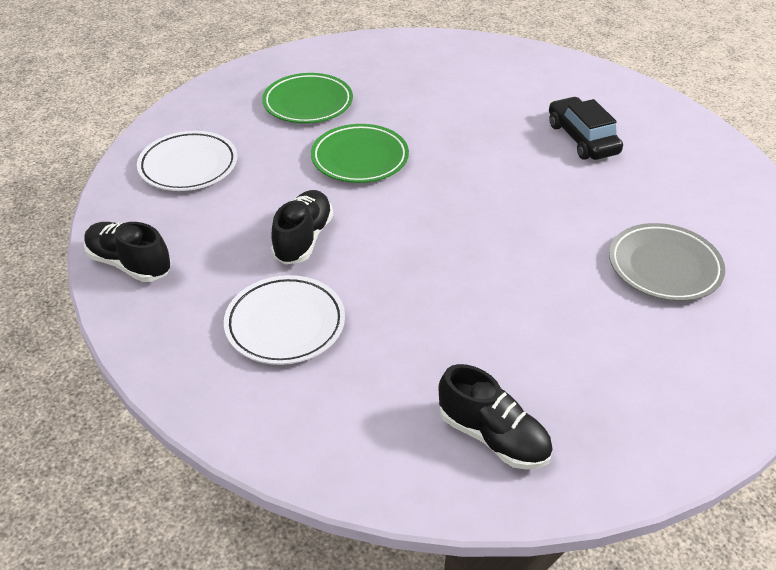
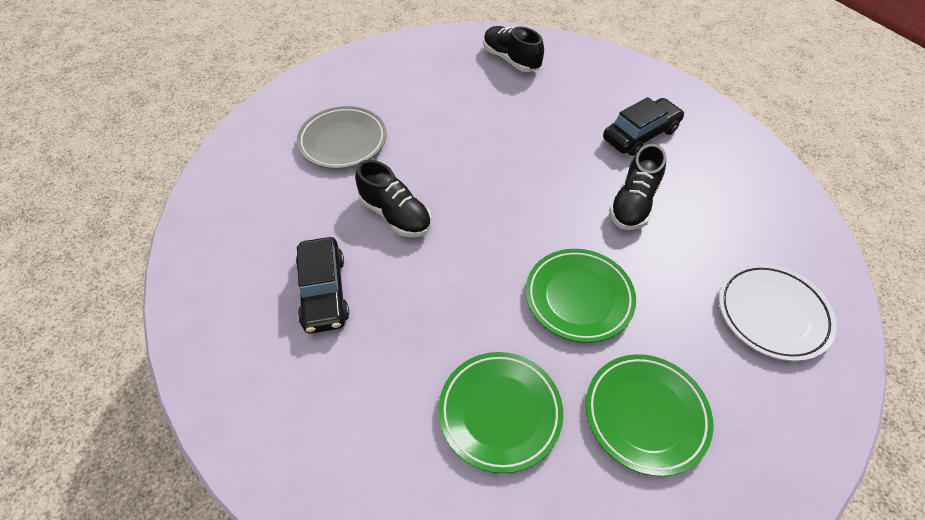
camera: 170 degrees left, 10 degrees up
(130, 264) = (782, 199): black shoe -> black shoe (395, 215)
(285, 324) = (640, 134): white plate -> black car
(413, 94) = (500, 412): none -> green plate

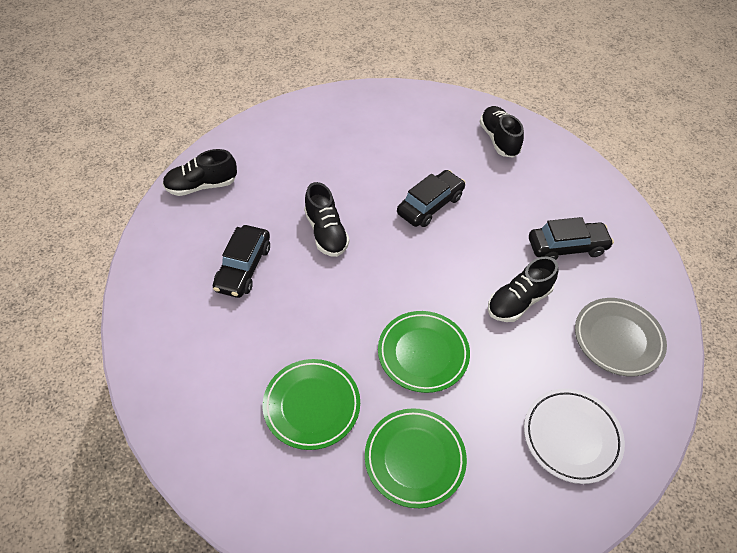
camera: 25 degrees right, 0 degrees up
(217, 220) = (202, 186): none -> black shoe
(343, 141) = (322, 159): grey plate -> grey plate (618, 339)
(486, 145) = (430, 205): none -> black car

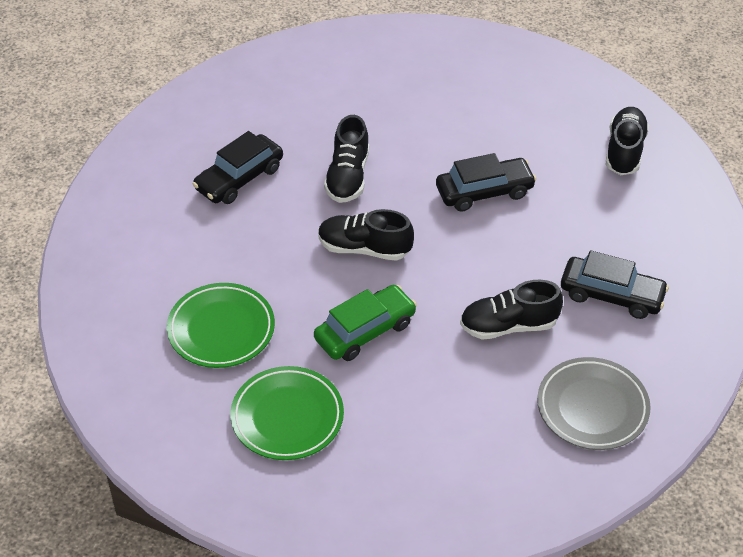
camera: 30 degrees right, 5 degrees down
(202, 186) = (249, 82): black shoe -> black shoe (364, 248)
(423, 353) = (365, 331): green plate -> green car
(571, 437) = (462, 470): white plate -> none

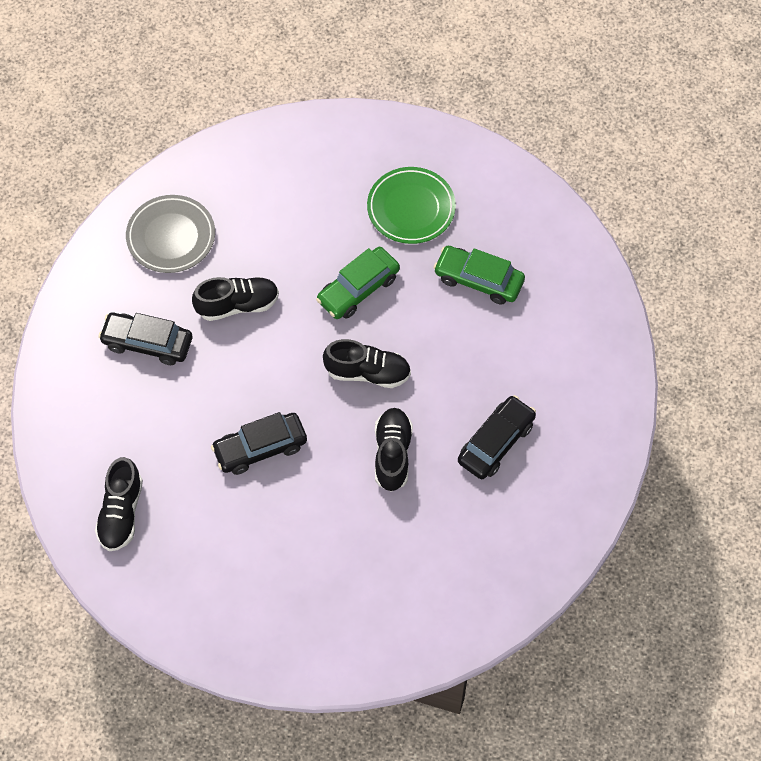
camera: 175 degrees right, 15 degrees up
(221, 329) = (478, 280): green plate -> green car

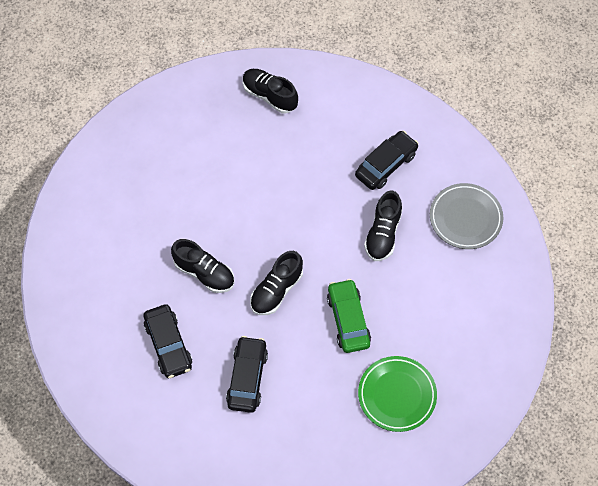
camera: 120 degrees right, 0 degrees up
(260, 448) = (263, 195): black car -> black car (247, 378)
(478, 280) = (305, 409): green car -> none

